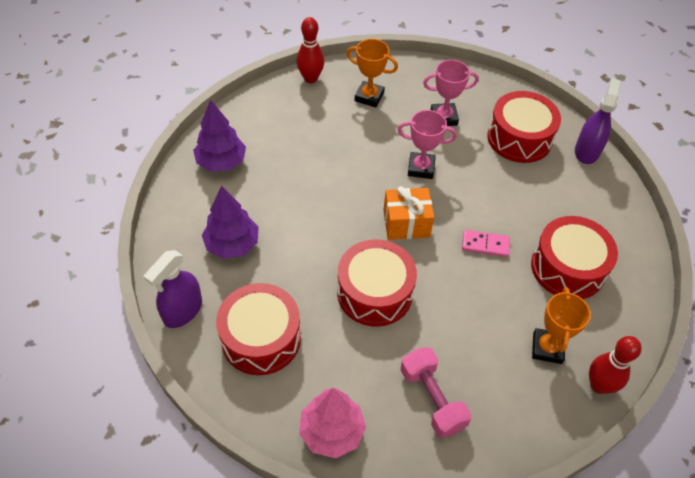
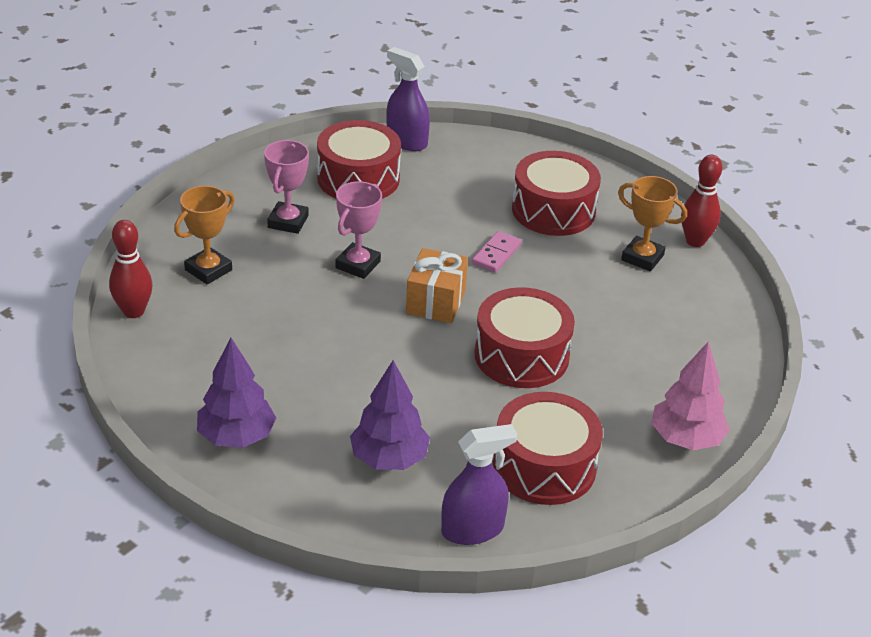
camera: 70 degrees left, 15 degrees down
(183, 310) = (472, 529): purple spray bottle -> purple spray bottle turned 75 degrees counterclockwise
(432, 399) = (672, 354): pink dumbbell -> none

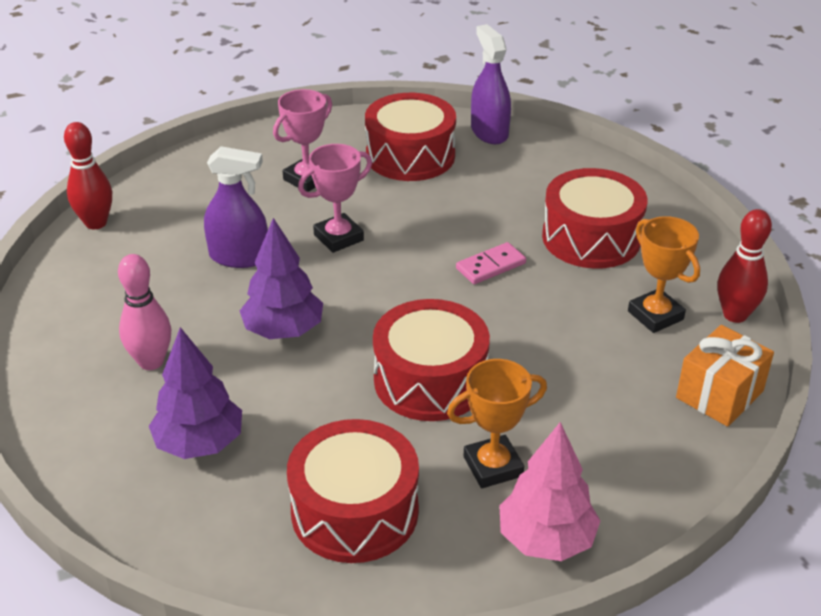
camera: 30 degrees right, 0 degrees up
(208, 270) = (195, 204): orange trophy -> orange trophy (493, 466)
(236, 436) = (77, 369): purple tree -> purple tree (283, 330)
(293, 411) = (151, 362): none -> pink bowling pin
(435, 302) = (385, 296): orange gift -> orange gift (719, 394)
(472, 529) = (218, 553): purple spray bottle -> purple spray bottle (239, 257)

